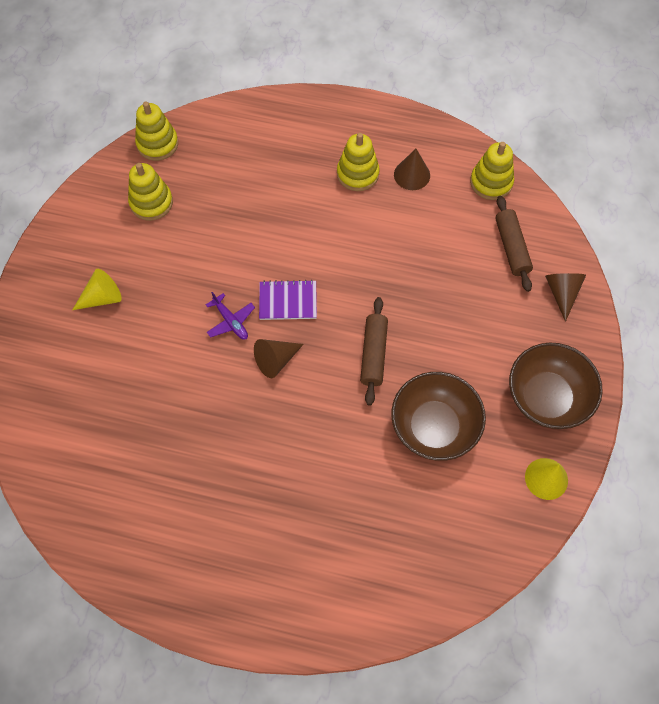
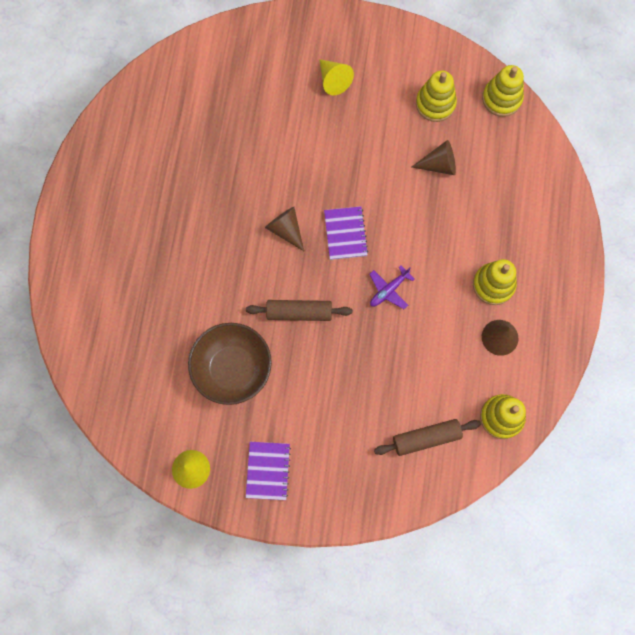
camera: 85 degrees right, 10 degrees up
(231, 321) = (320, 188): purple plane -> purple plane (388, 290)
(546, 398) = (268, 471): brown bowl -> purple notebook
(562, 293) = (380, 487): brown cone -> brown cone (439, 165)

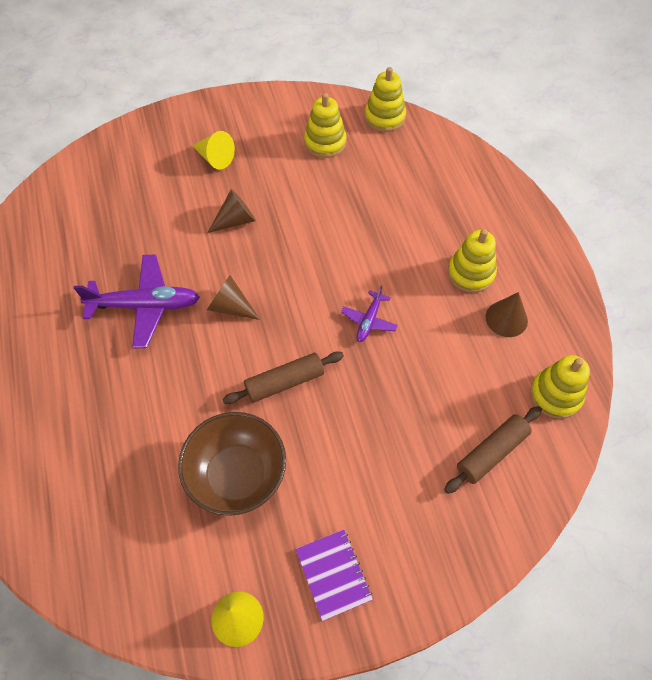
camera: 25 degrees left, 15 degrees down
(221, 200) = (145, 306): none -> purple plane
(345, 233) = (296, 286): purple notebook -> none
(439, 165) = (357, 190): brown cone -> brown cone (236, 220)

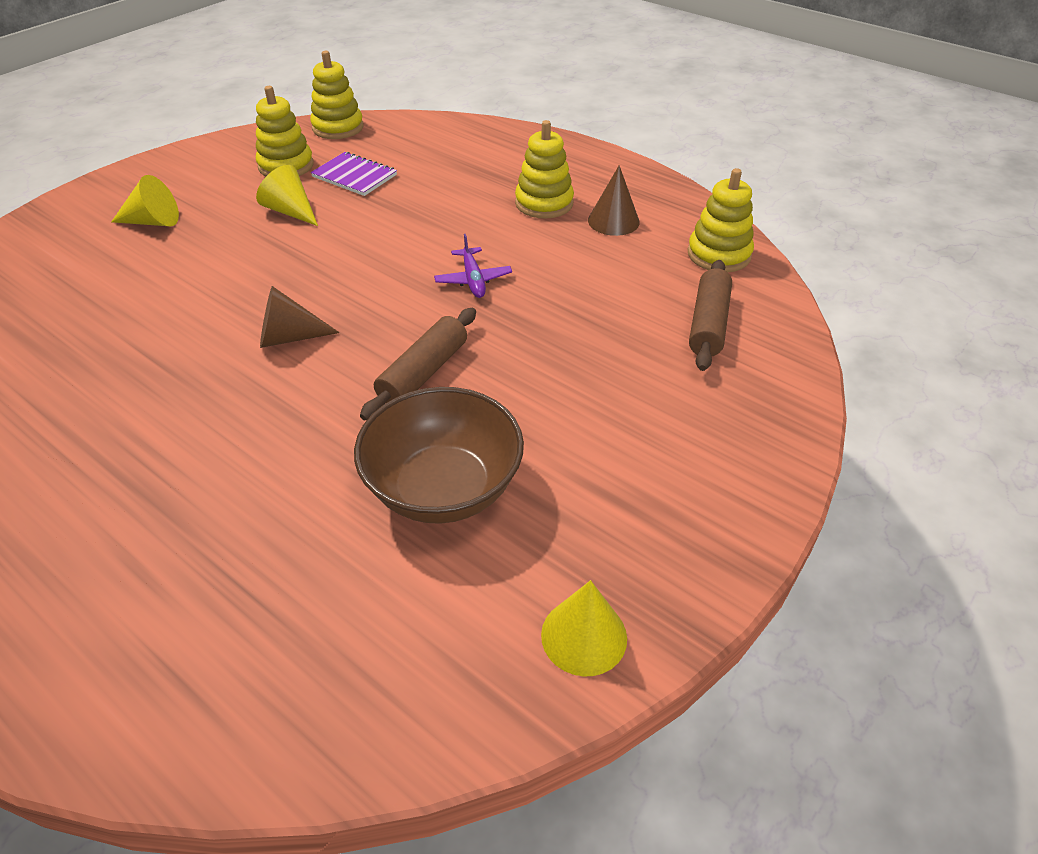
camera: 35 degrees left, 15 degrees down
(145, 306) = (164, 386): purple plane -> none
(236, 220) = (228, 262): brown cone -> none
(300, 191) = (290, 211): none -> yellow cone
(333, 574) = (656, 517): purple notebook -> purple notebook (354, 176)

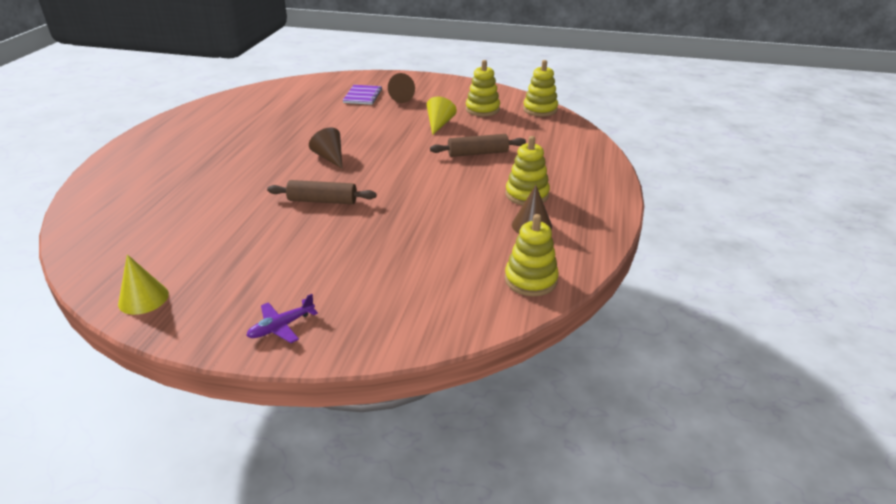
camera: 65 degrees right, 10 degrees down
(153, 222) = (399, 98): yellow cone -> brown cone
(354, 176) = (492, 129): purple notebook -> purple notebook (363, 96)
(443, 488) = (235, 231): brown bowl -> none
(473, 280) = (418, 192): purple plane -> purple plane (281, 326)
(708, 324) = (437, 291): brown rolling pin -> brown rolling pin (478, 153)

